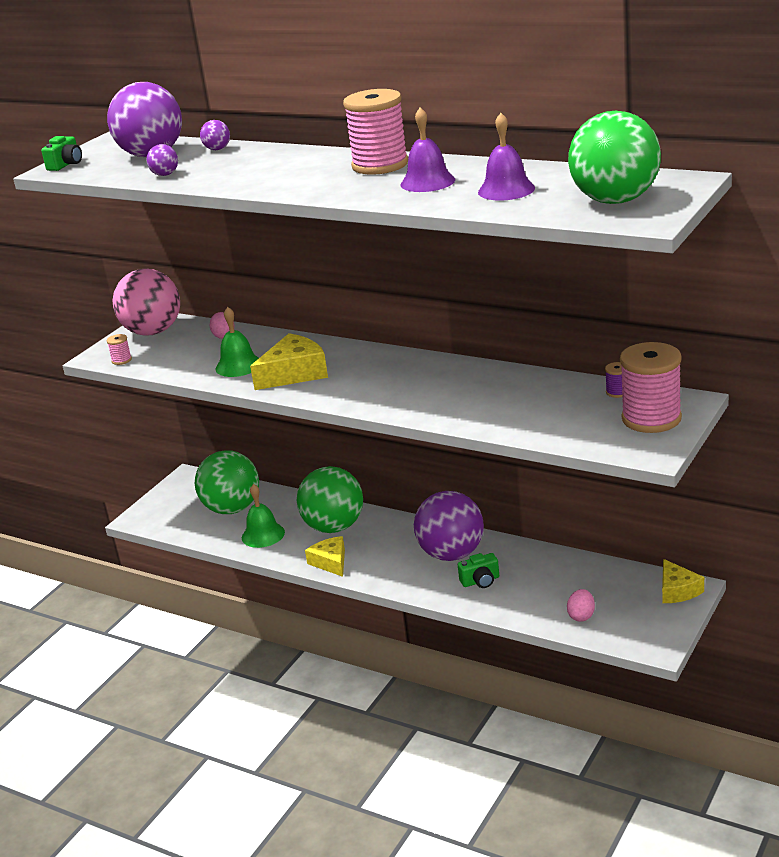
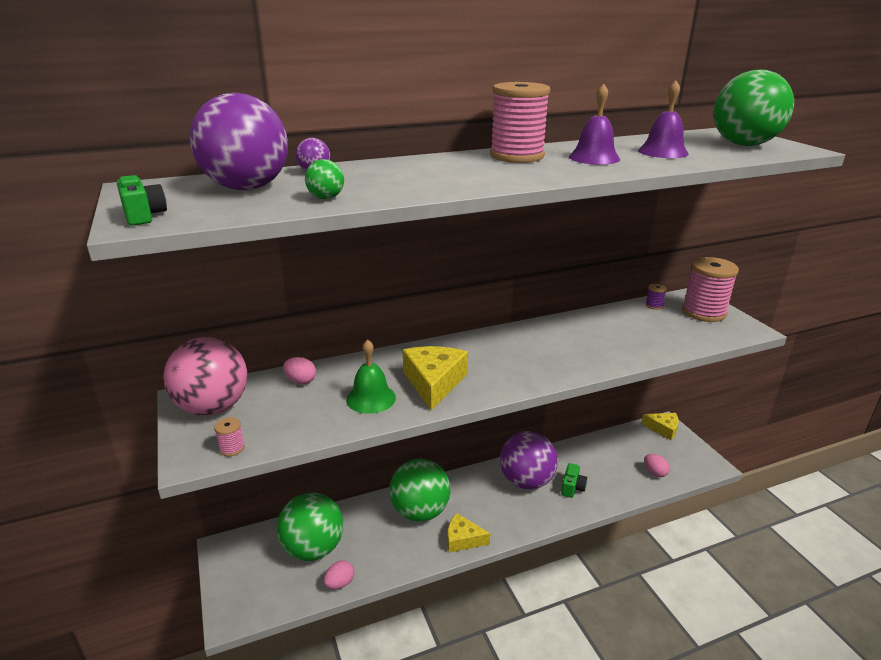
camera: 55 degrees left, 0 degrees up
(165, 175) = (326, 198): purple ball -> green ball
(215, 538) = (339, 583): none -> pink egg
(263, 535) = (376, 553): green bell -> none

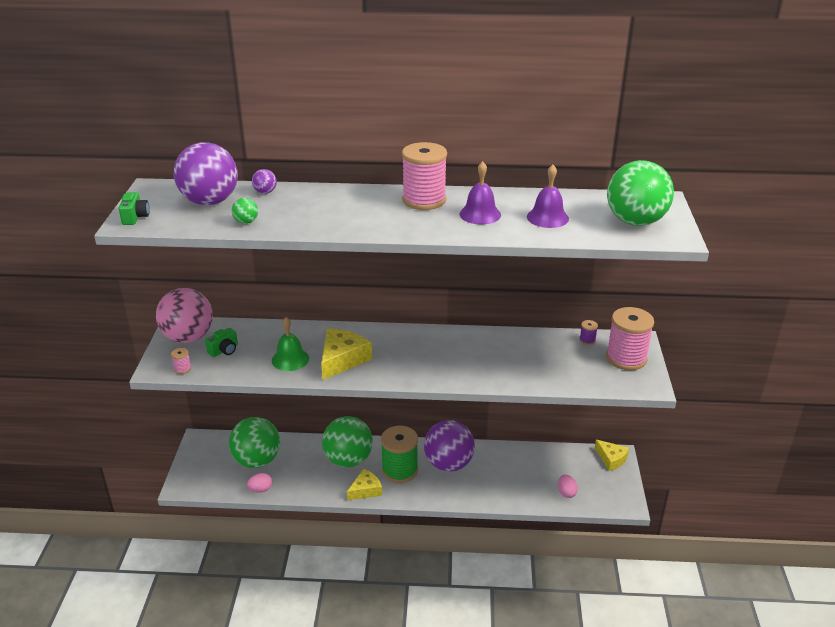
camera: 25 degrees right, 5 degrees up
(300, 381) = (254, 333): pink egg -> none
(463, 539) = (365, 490): yellow cheese -> yellow cheese turned 105 degrees clockwise
(483, 504) = (400, 470): none -> green spool
(572, 487) = (483, 481): green camera -> green camera (224, 350)

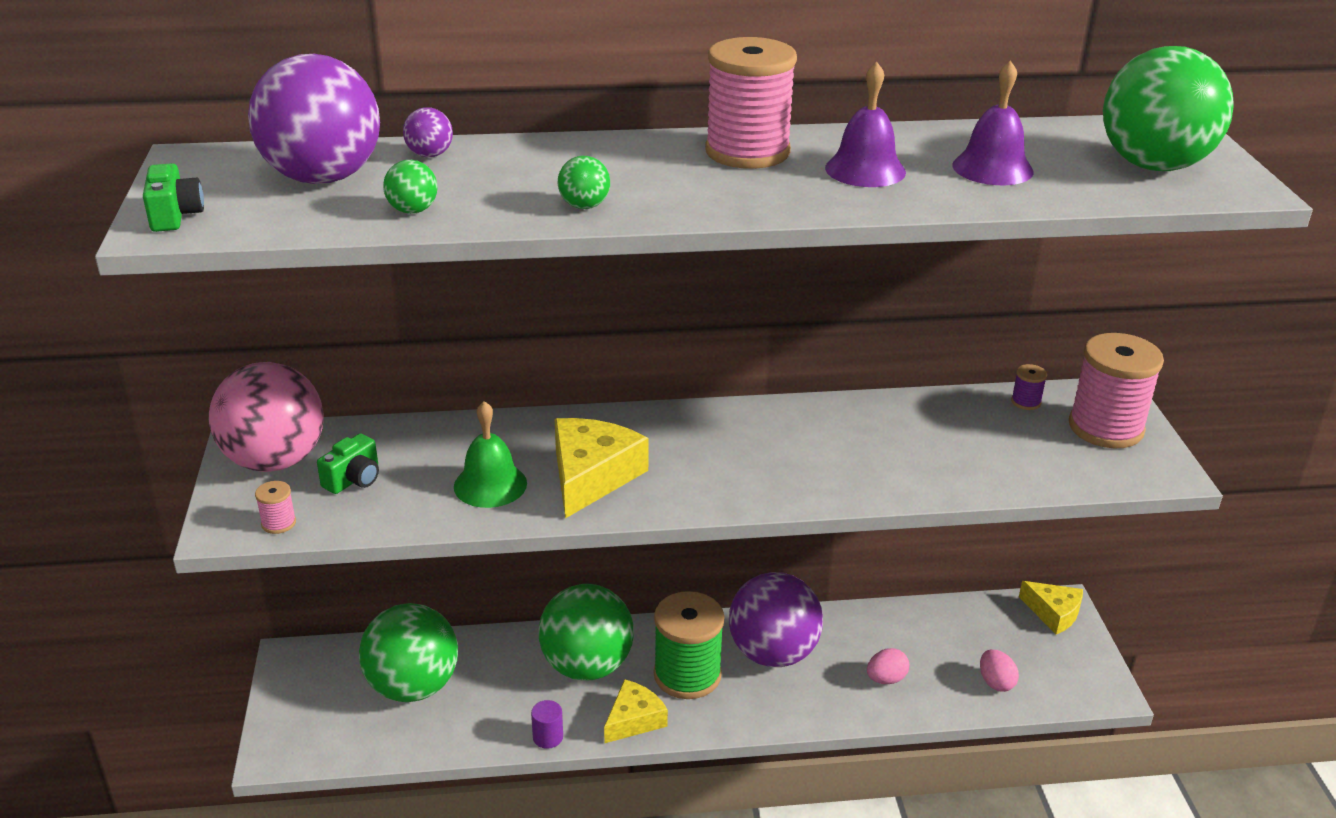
camera: 10 degrees left, 0 degrees up
(260, 489) = (433, 742): pink egg -> pink egg (886, 679)
(319, 494) = (548, 737): none -> purple cylinder
(329, 225) = (584, 206): none -> green ball

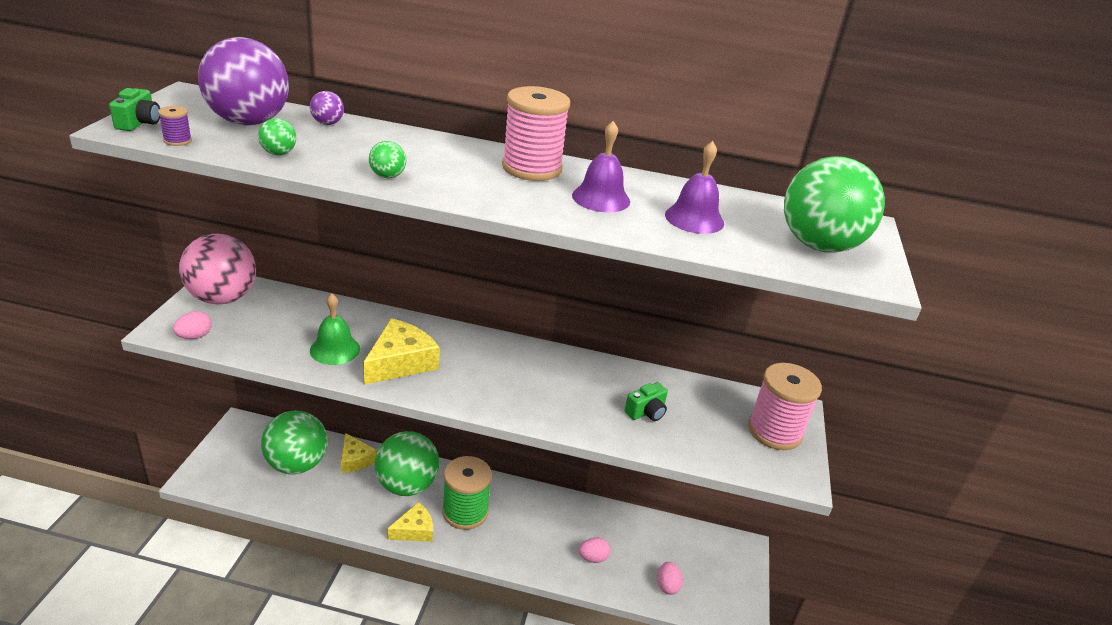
camera: 15 degrees right, 0 degrees up
(278, 523) = (194, 336): pink spool -> pink egg
(354, 479) = (258, 322): green camera -> green camera (646, 412)
(548, 737) = (355, 523): purple cylinder -> none
(773, 653) = (528, 516): purple ball -> none
(1026, 402) = (728, 396): purple spool -> purple spool (177, 141)
(1053, 613) = (736, 550): yellow cheese -> yellow cheese (355, 459)

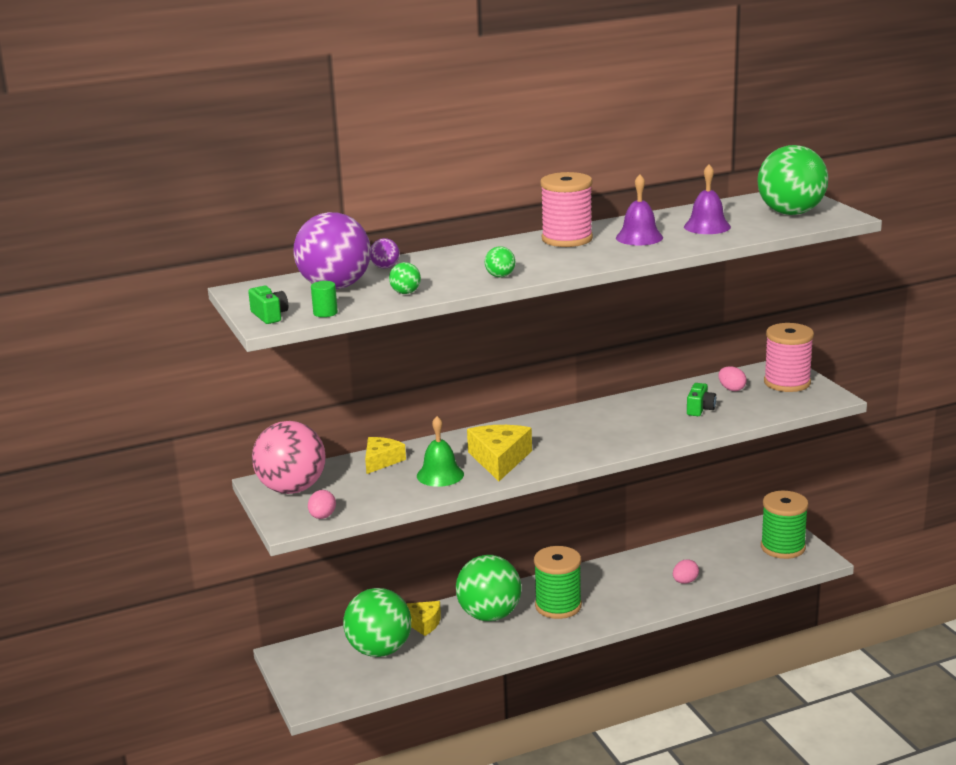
camera: 30 degrees left, 10 degrees down
(177, 141) = (325, 313): purple spool -> green cylinder
(414, 530) = (537, 635): yellow cheese -> yellow cheese (381, 461)
(667, 586) = (753, 569): pink egg -> pink egg (731, 389)
(722, 580) = (783, 547): none -> green spool

